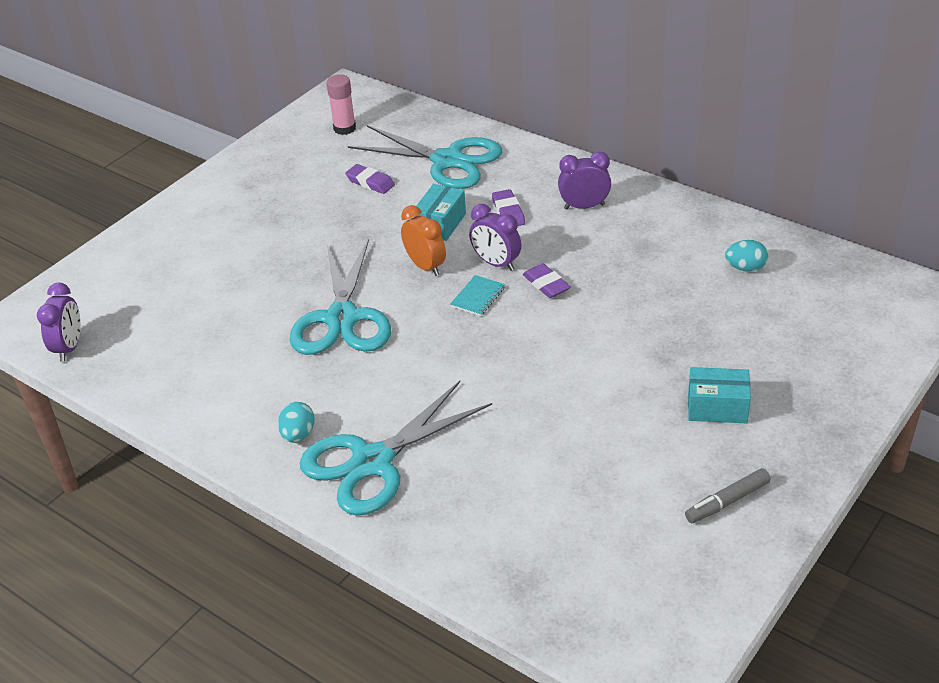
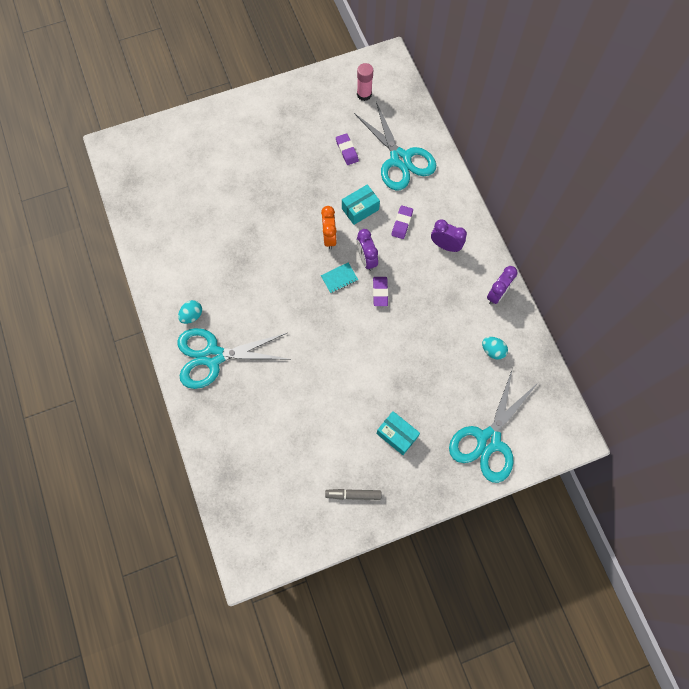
camera: 30 degrees right, 30 degrees up
(69, 347) = (126, 183): purple clock -> purple clock (497, 294)
(342, 318) = (263, 249): turquoise scissors -> turquoise scissors (488, 440)

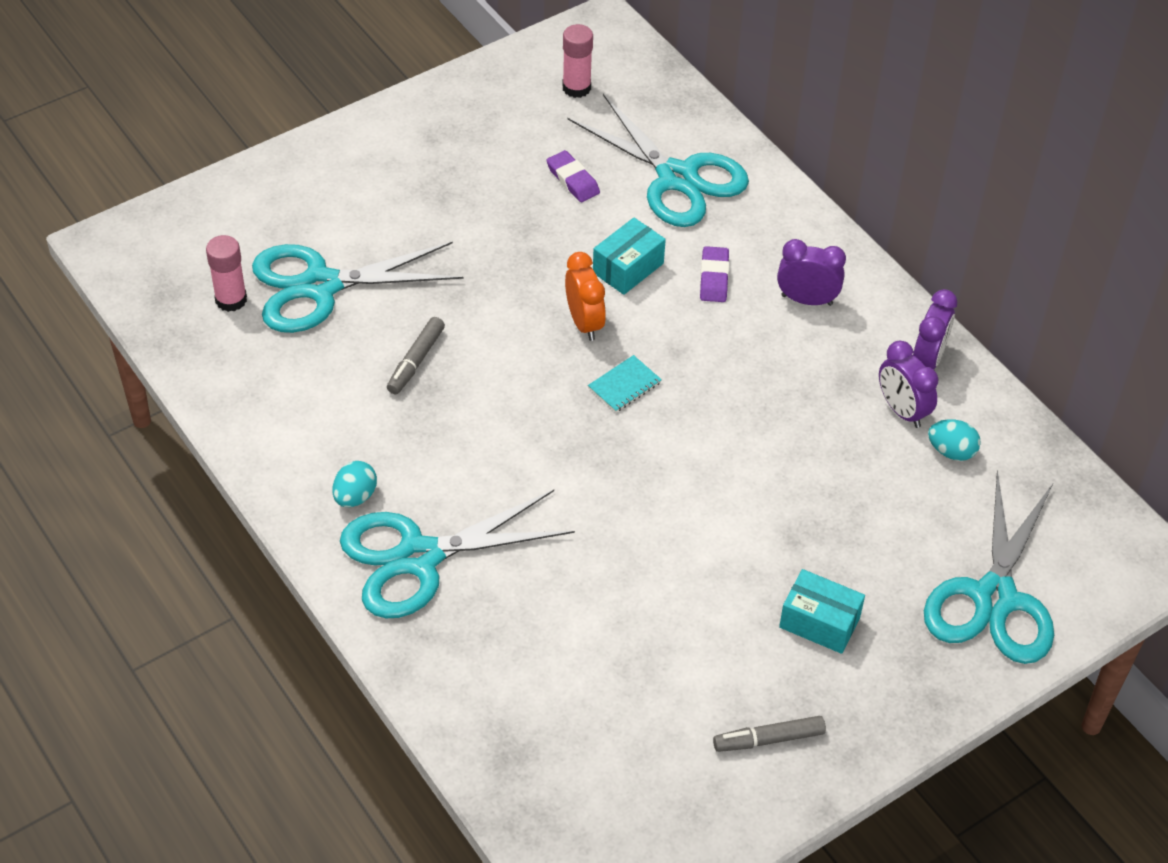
camera: 15 degrees left, 20 degrees down
(161, 190) = (231, 300): none -> pink glue stick
(206, 190) = (320, 286): none -> turquoise scissors
(241, 243) = (416, 361): none -> grey marker
(366, 259) = (666, 346): purple clock -> purple clock (902, 411)
(380, 292) = (709, 394): purple eraser -> none

